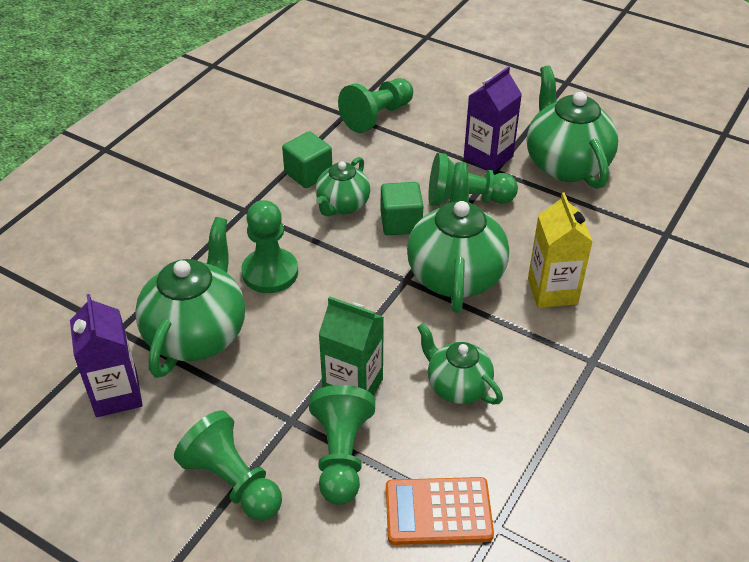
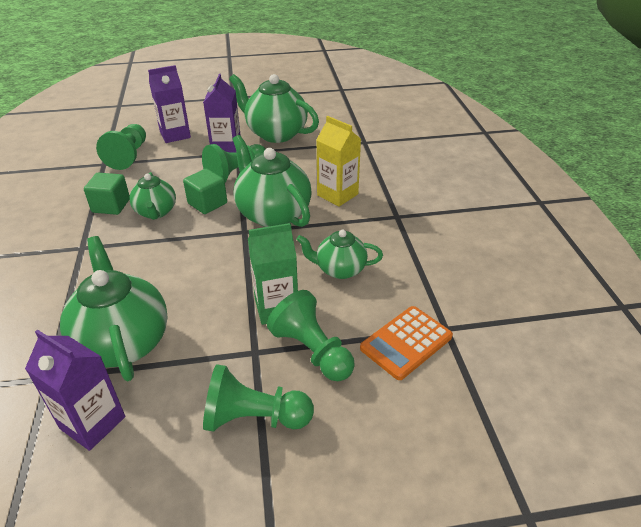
camera: 40 degrees left, 5 degrees down
(270, 272) = (143, 274): green pawn -> none
(449, 110) = (175, 135): none -> purple carton

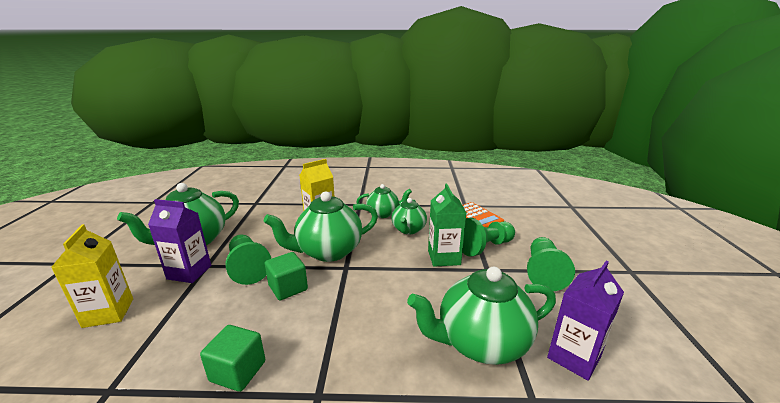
camera: 80 degrees left, 15 degrees down
(129, 156) = (116, 360): green pawn -> none
(156, 212) = (280, 326): green teapot -> green teapot (384, 213)
(175, 135) = (108, 313): purple carton -> yellow carton

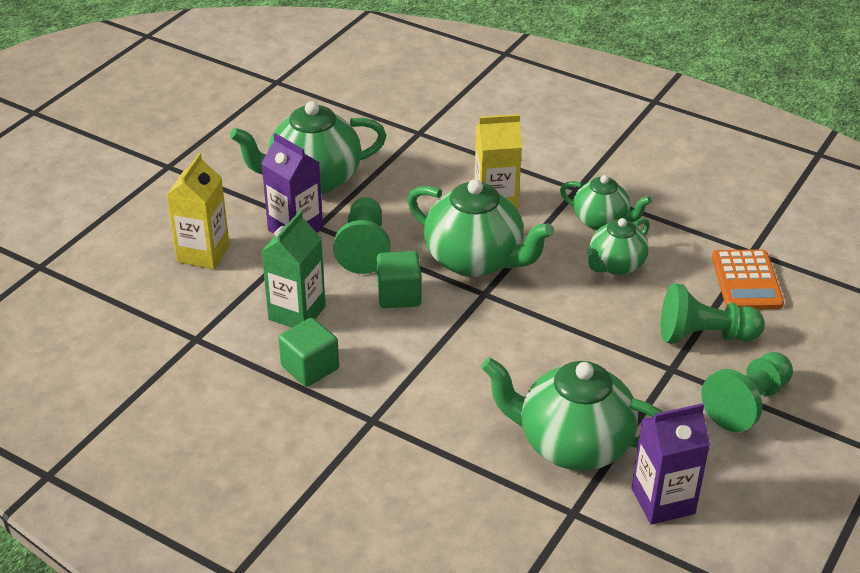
camera: 30 degrees right, 15 degrees up
(328, 251) = (476, 260): green teapot -> green teapot turned 150 degrees counterclockwise
(444, 257) = (627, 329): green carton -> green carton (297, 313)

